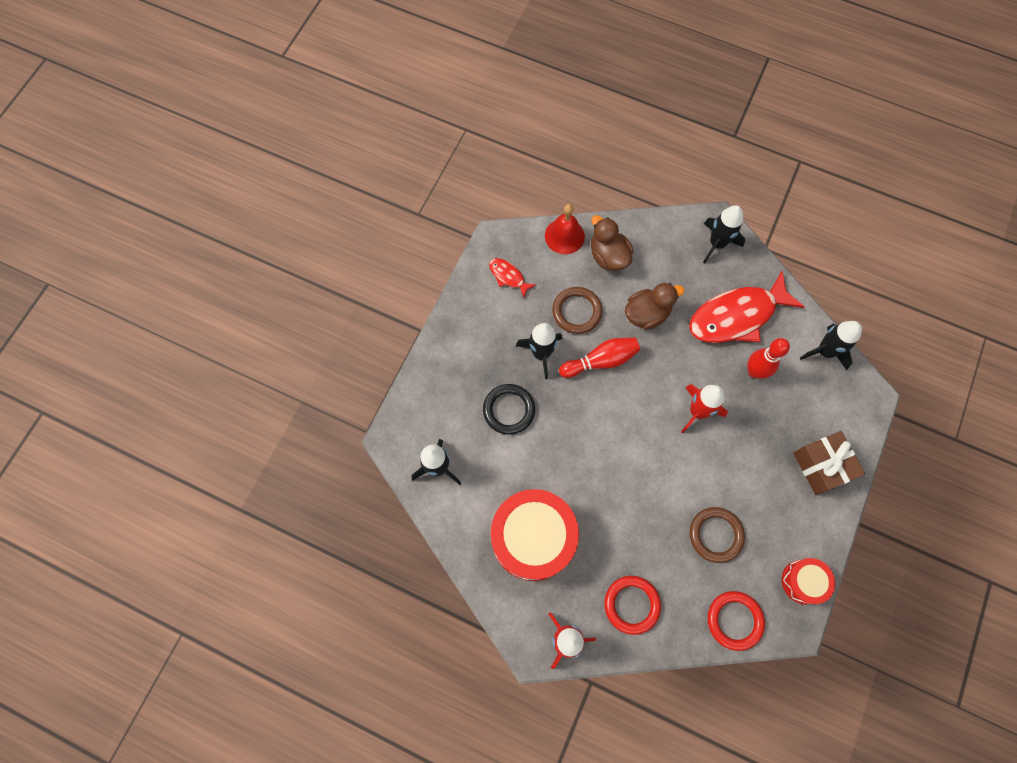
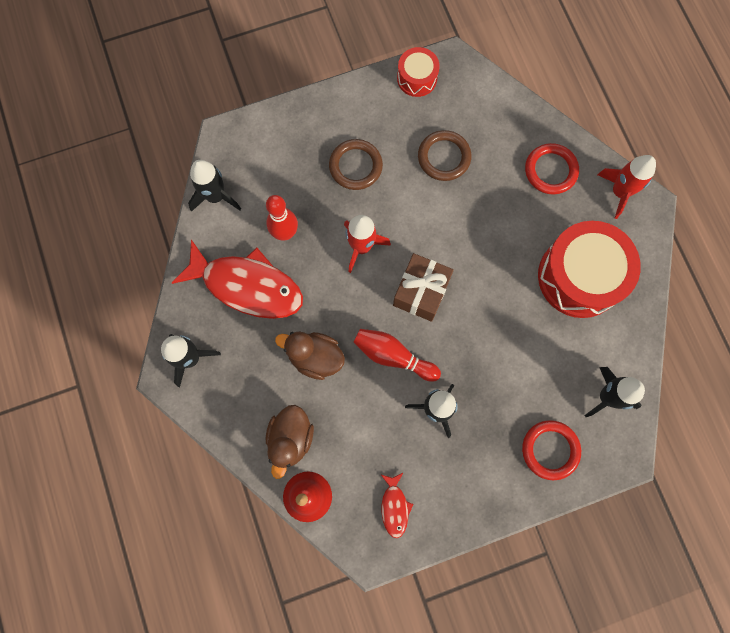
camera: 135 degrees left, 5 degrees up
(509, 410) = (507, 388): black ring -> none
(576, 311) = (369, 416): brown ring -> brown ring (355, 166)
(734, 620) = (489, 99): red ring -> red ring (550, 450)
(821, 466) = (317, 129): brown gift -> brown gift (421, 292)

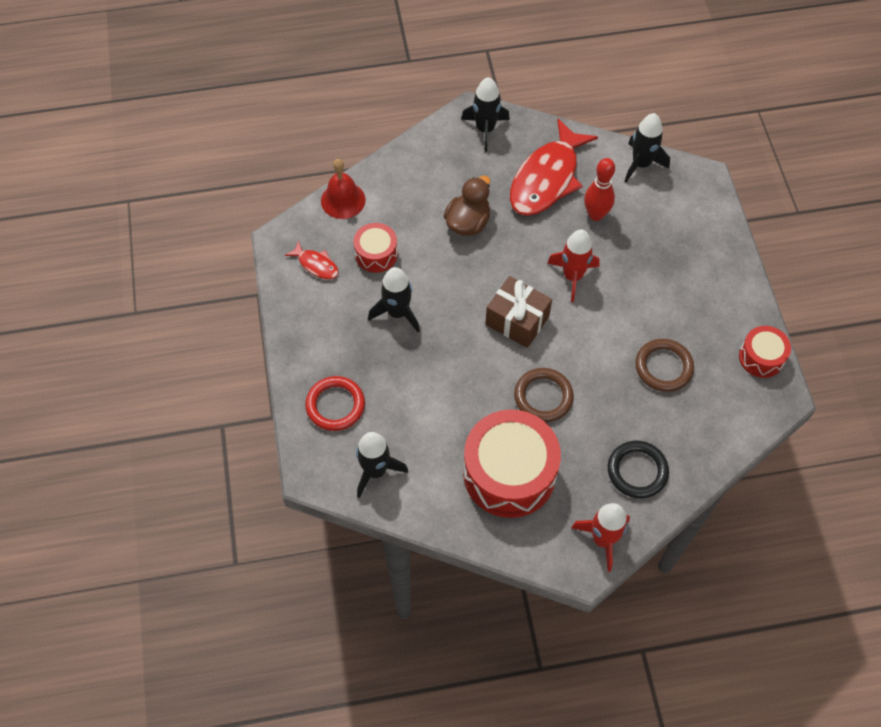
camera: 100 degrees right, 15 degrees down
(290, 439) = (396, 194): brown duck -> none
(355, 166) = (661, 284): brown ring -> brown ring (543, 397)
(370, 445) = (376, 254): none -> red drum
(393, 356) = (456, 286): red bowling pin -> none
(394, 507) = (316, 265): red fish -> red fish turned 150 degrees counterclockwise
(550, 170) = (637, 471): red ring -> black ring

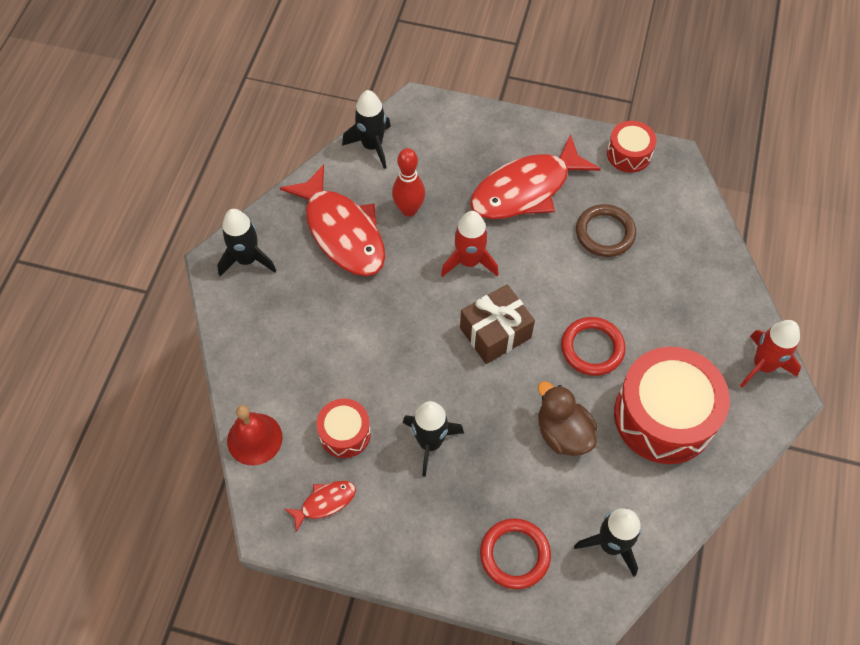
camera: 65 degrees left, 0 degrees up
(468, 223) = (354, 326): brown duck -> brown duck (563, 433)
(543, 397) = (592, 348): brown ring -> red ring
(637, 471) = (703, 305): black ring -> none
(670, 290) = (526, 189): none -> red fish

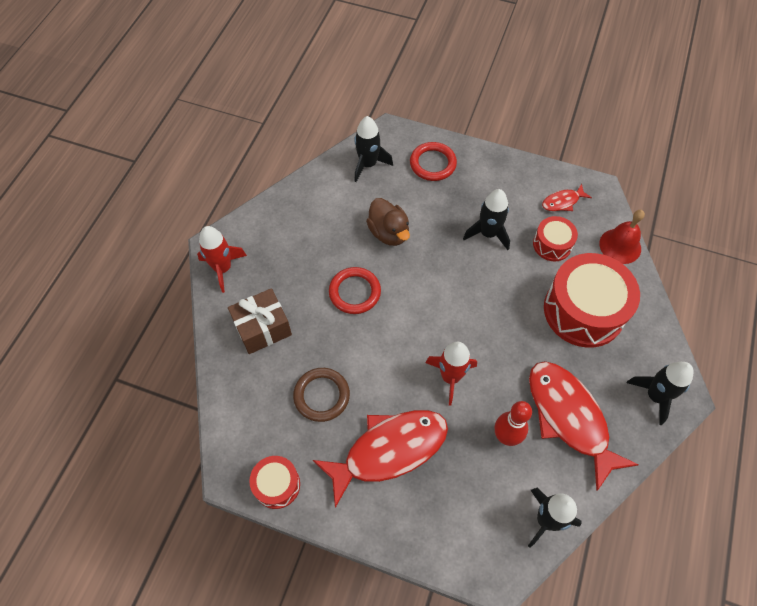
camera: 175 degrees left, 0 degrees up
(495, 333) = (432, 311): brown gift -> brown gift (262, 328)
(664, 416) = (311, 238): red drum -> red drum (583, 310)

